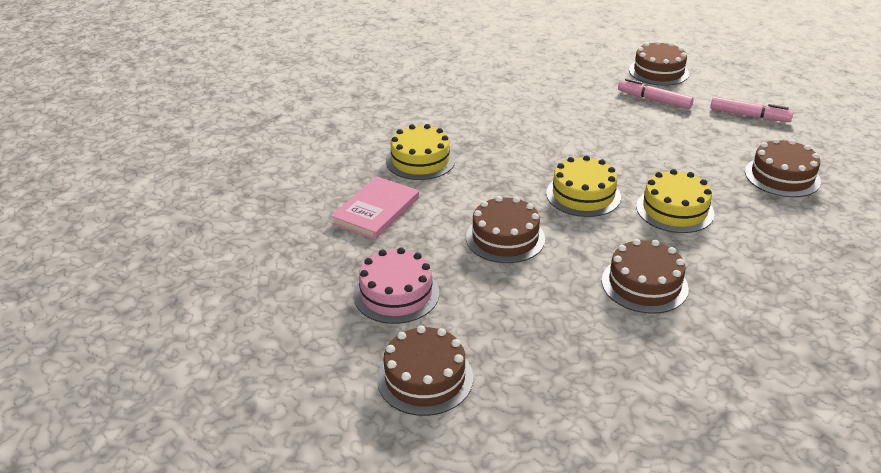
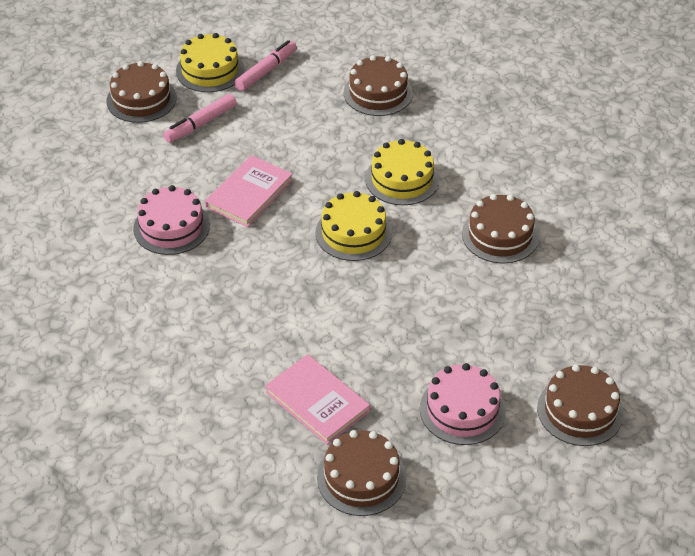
camera: 75 degrees left, 10 degrees up
(420, 160) = (233, 344): yellow cake -> yellow cake (210, 70)
(505, 238) = (402, 309): brown cake -> brown cake (361, 478)
(529, 111) = (171, 227): none -> pink cake
(591, 136) = (249, 194): none -> pink book

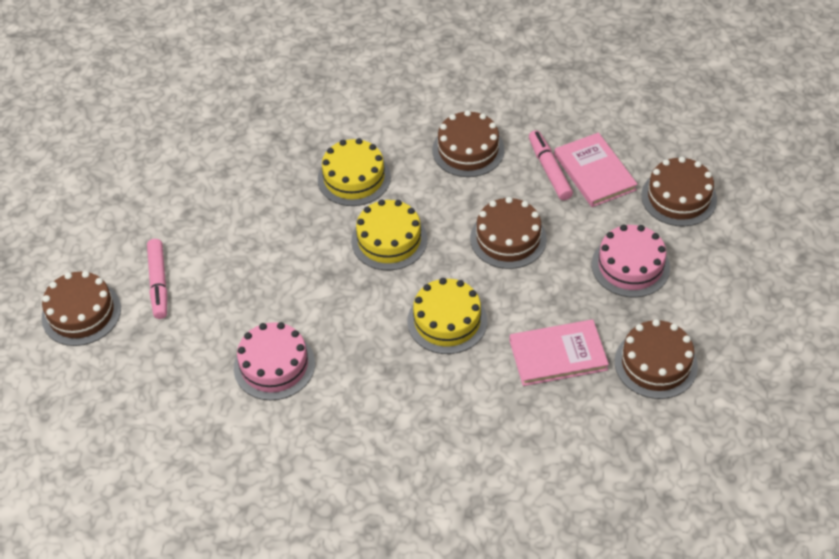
camera: 55 degrees left, 5 degrees up
(210, 70) = (91, 243): yellow cake -> yellow cake (447, 321)
(249, 194) = (281, 289): pink book -> pink book (594, 172)
(266, 71) = (133, 203): pink marker -> pink marker (549, 170)
(378, 93) = (236, 142): brown cake -> brown cake (508, 238)

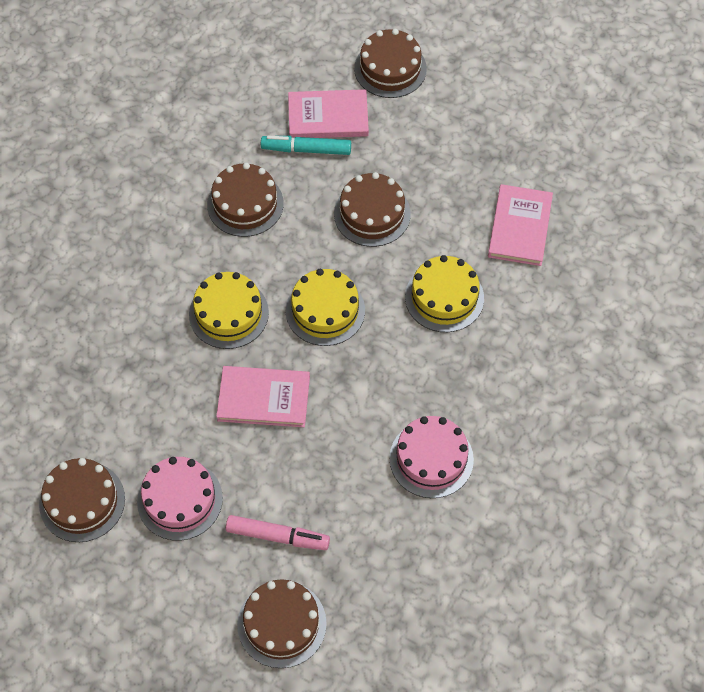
camera: 70 degrees left, 10 degrees up
(283, 229) = (264, 398): none -> pink book
(549, 170) = (306, 150): pink marker -> turquoise marker
(630, 266) = (449, 135): pink cake -> pink cake (180, 500)
(656, 364) = (559, 161): brown cake -> brown cake (82, 501)

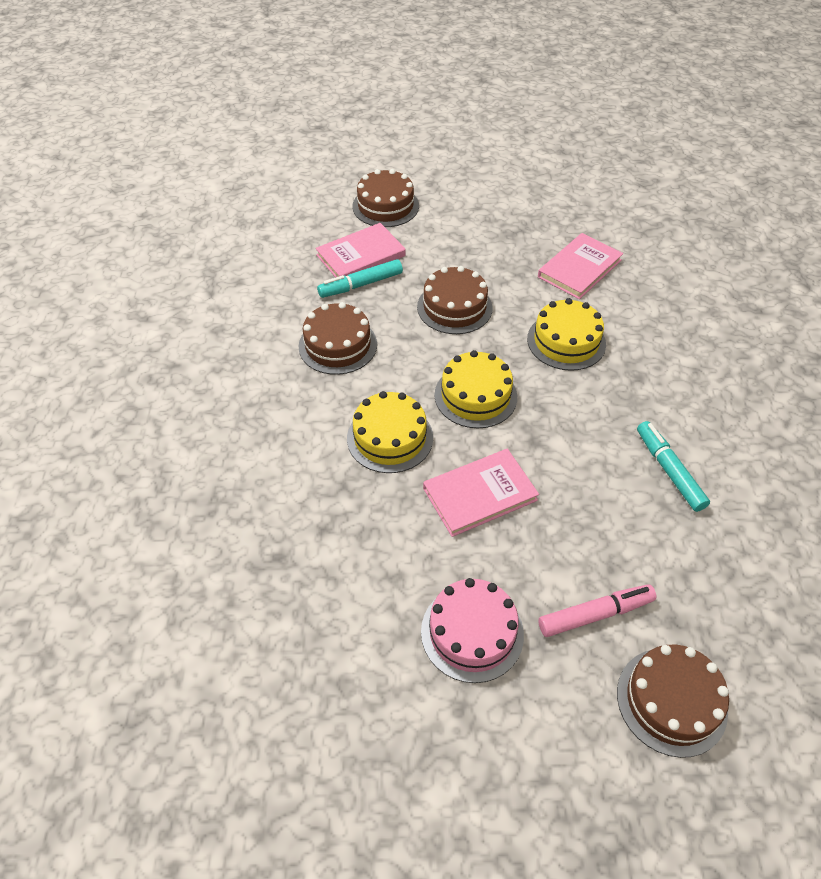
camera: 30 degrees left, 10 degrees down
(82, 501) = (369, 692): brown cake -> none
(431, 459) = (669, 470): pink cake -> turquoise marker
(519, 227) = (579, 268): pink book -> pink book turned 60 degrees clockwise

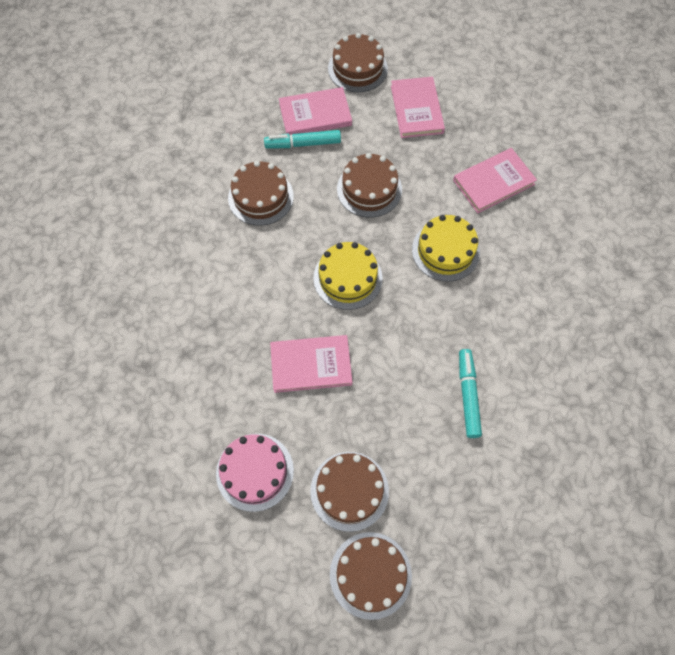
camera: 20 degrees right, 15 degrees up
(390, 437) = (265, 294): yellow cake -> none
(466, 226) = (416, 109): none -> pink book
(595, 614) = (349, 491): pink marker -> brown cake

